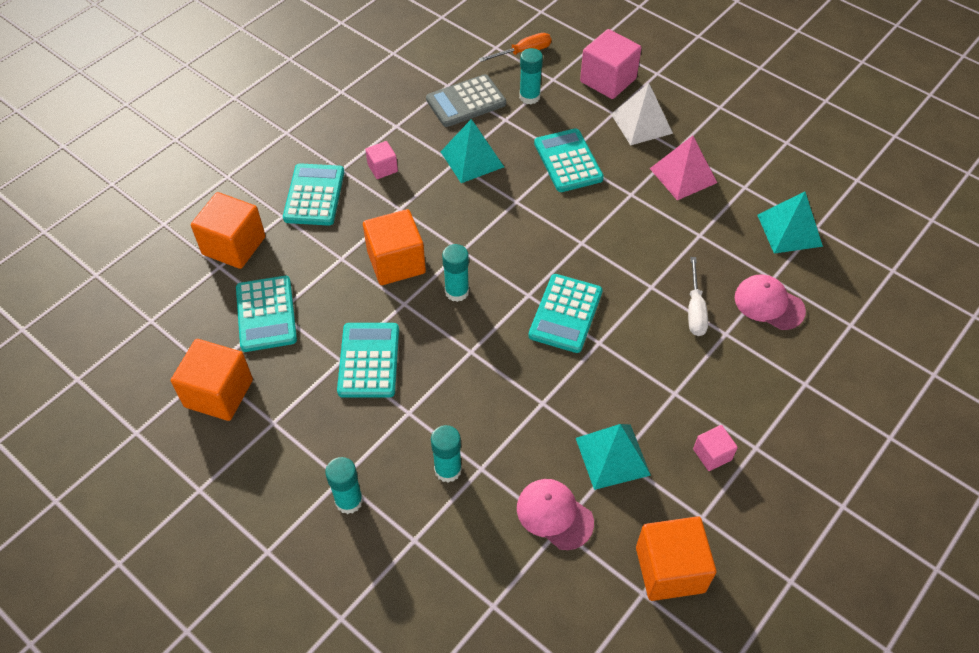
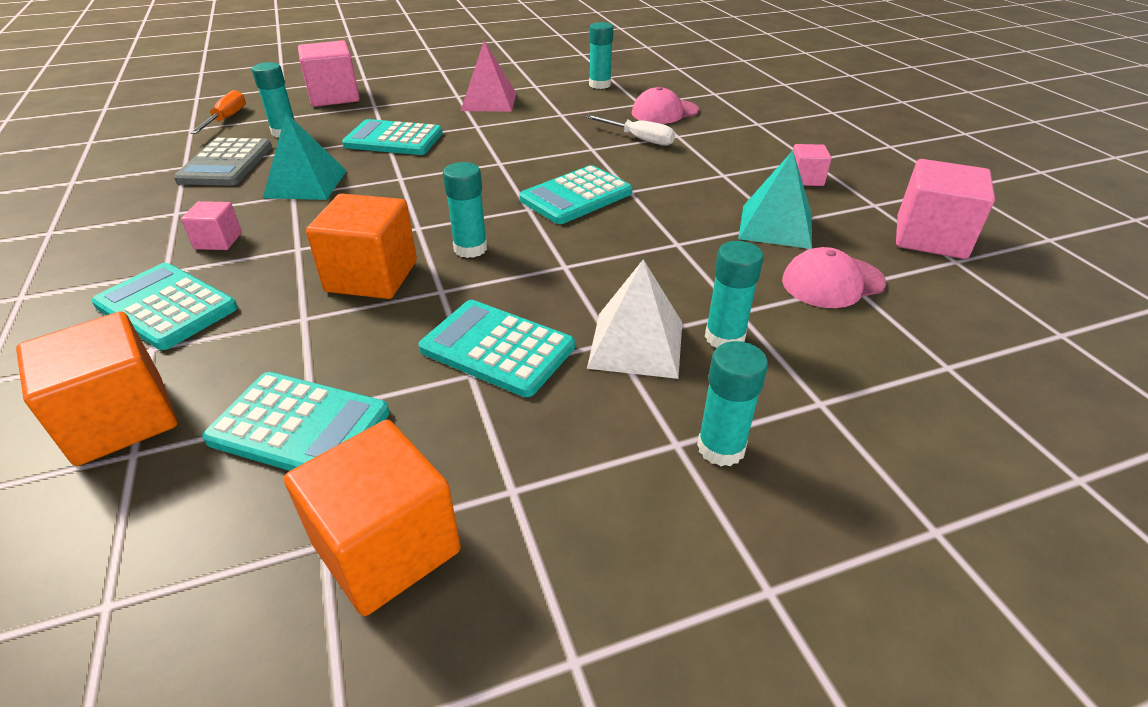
camera: 60 degrees left, 15 degrees down
(565, 314) = (576, 196): turquoise calculator -> turquoise calculator turned 90 degrees clockwise
(641, 123) = (406, 99): white pyramid -> white pyramid (636, 344)
(670, 569) = (930, 238): orange cube -> pink cube
(789, 230) = (600, 85): turquoise pyramid -> turquoise glue stick

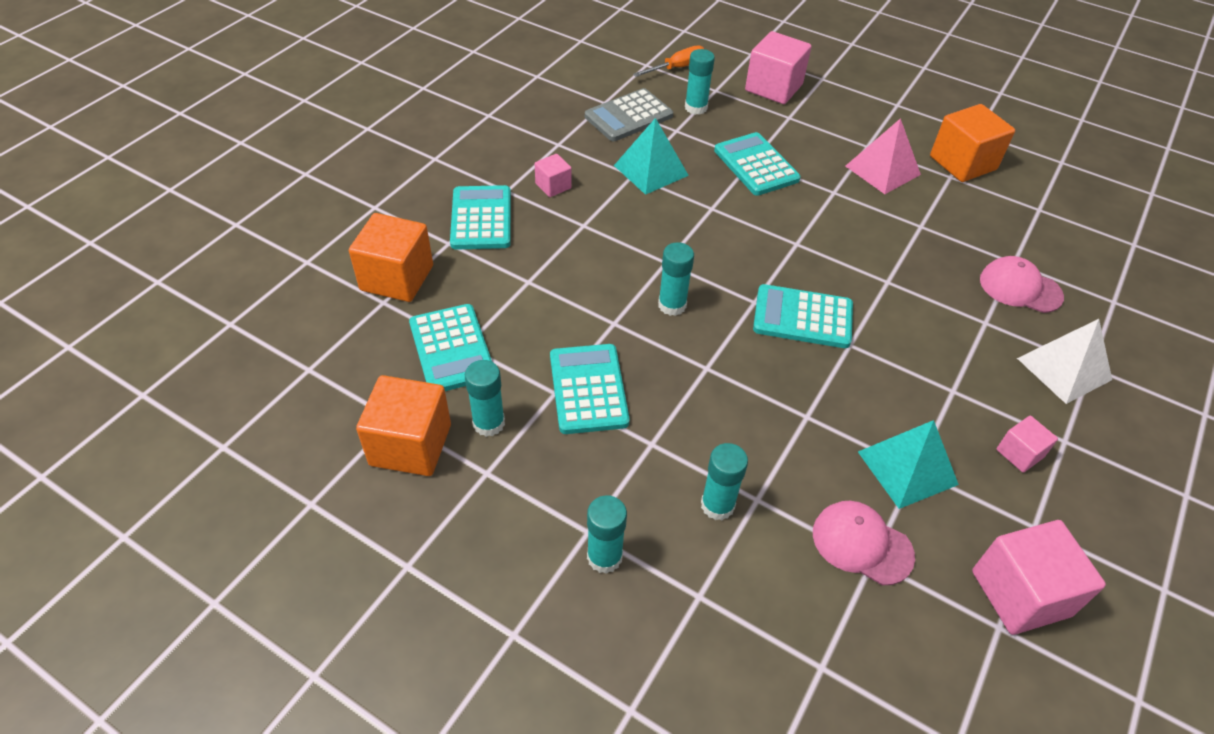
camera: 50 degrees right, 10 degrees up
(372, 276) = (593, 280): orange cube -> orange cube (962, 163)
(600, 85) = (1012, 214): turquoise glue stick -> turquoise glue stick (489, 423)
(636, 344) = (661, 458): white pyramid -> white pyramid (1064, 369)
(639, 139) = (943, 300): white screwdriver -> none

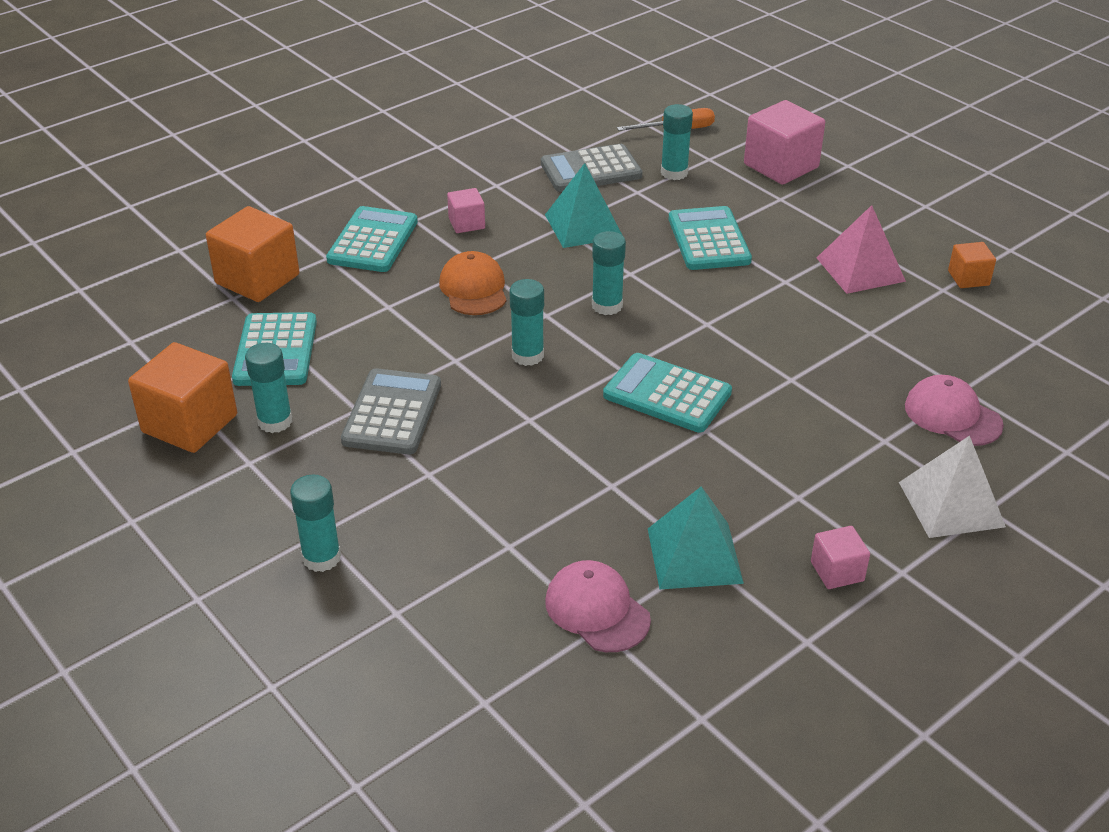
camera: 20 degrees right, 10 degrees down
(588, 389) = (392, 413): turquoise calculator -> grey calculator
(592, 249) = (473, 289): none -> orange cap
(717, 505) = (463, 541): turquoise glue stick -> turquoise glue stick (607, 306)
(962, 163) = (968, 278): orange cube -> orange cube, size x0.53
(1020, 593) = (747, 695): pink cube -> none

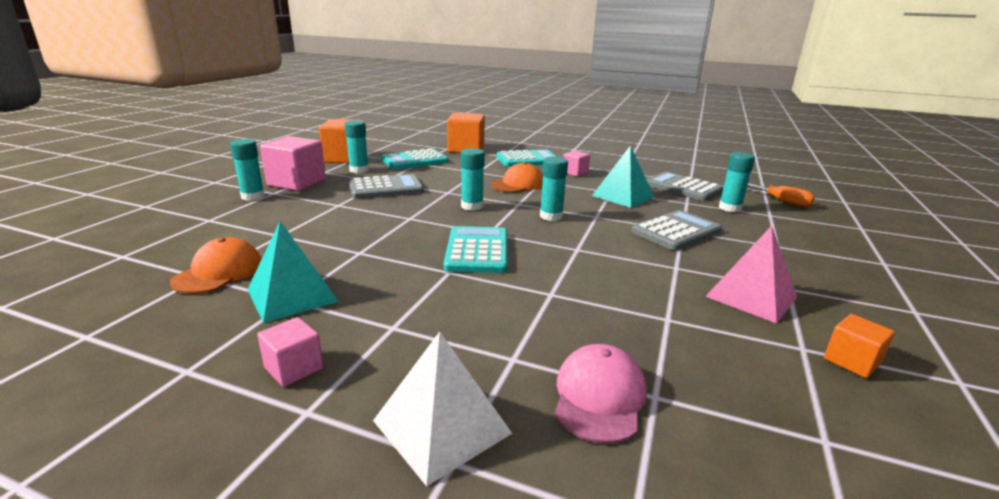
camera: 60 degrees right, 15 degrees down
(597, 610) = (219, 272): pink cap -> orange cap
(708, 240) = (676, 231): turquoise calculator -> grey calculator
(781, 166) = (818, 238): pink cube -> pink cube (297, 182)

